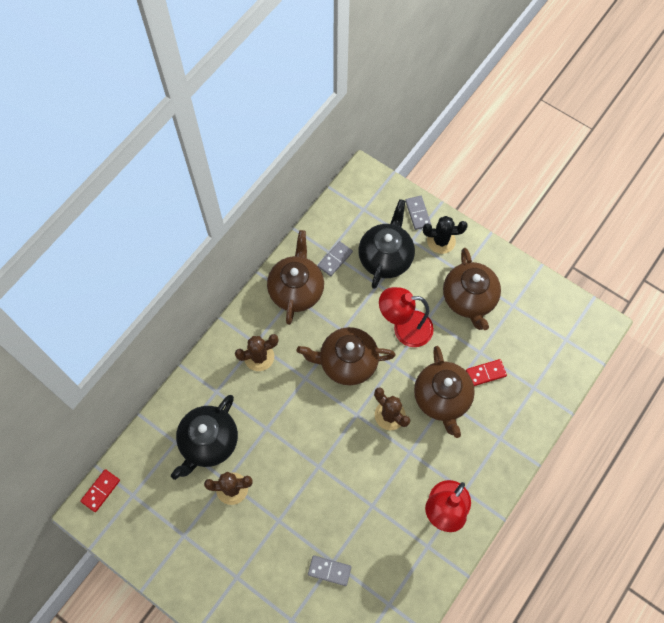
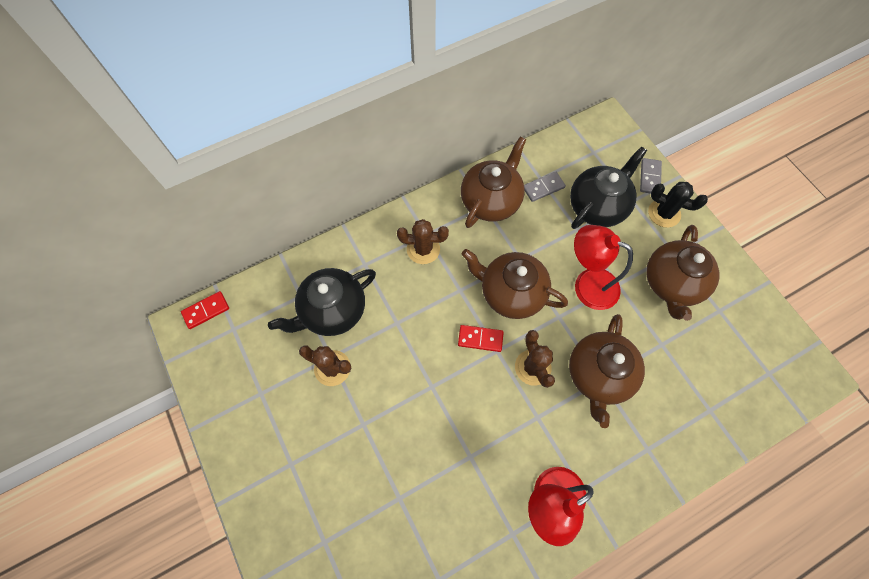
camera: 25 degrees right, 0 degrees up
(329, 570) = (391, 506): grey domino -> none
(485, 373) = (659, 369): red domino -> red domino (480, 339)

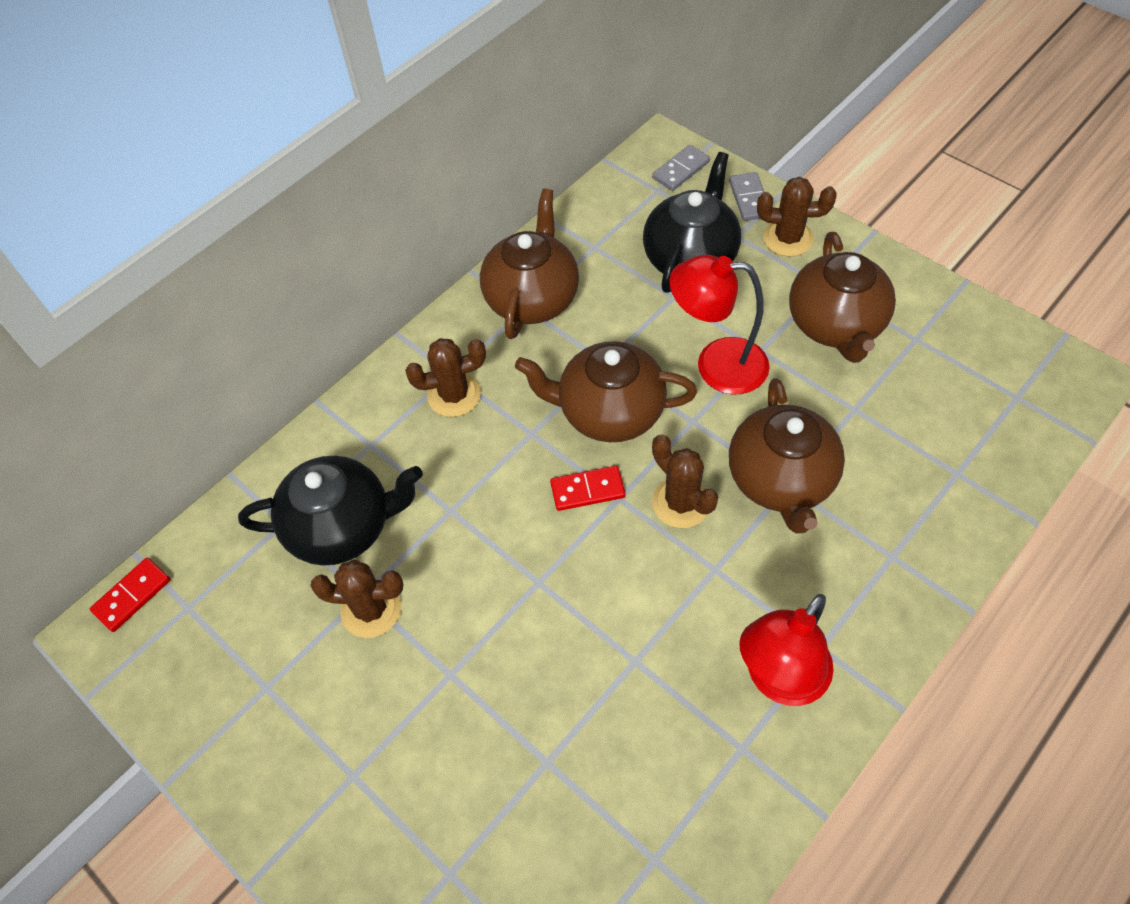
camera: 15 degrees left, 10 degrees down
(332, 311) = (342, 527): black teapot -> black teapot turned 135 degrees counterclockwise
(543, 187) = (603, 257): grey domino -> grey domino (681, 170)
(664, 213) = (788, 238): black cactus -> brown cactus

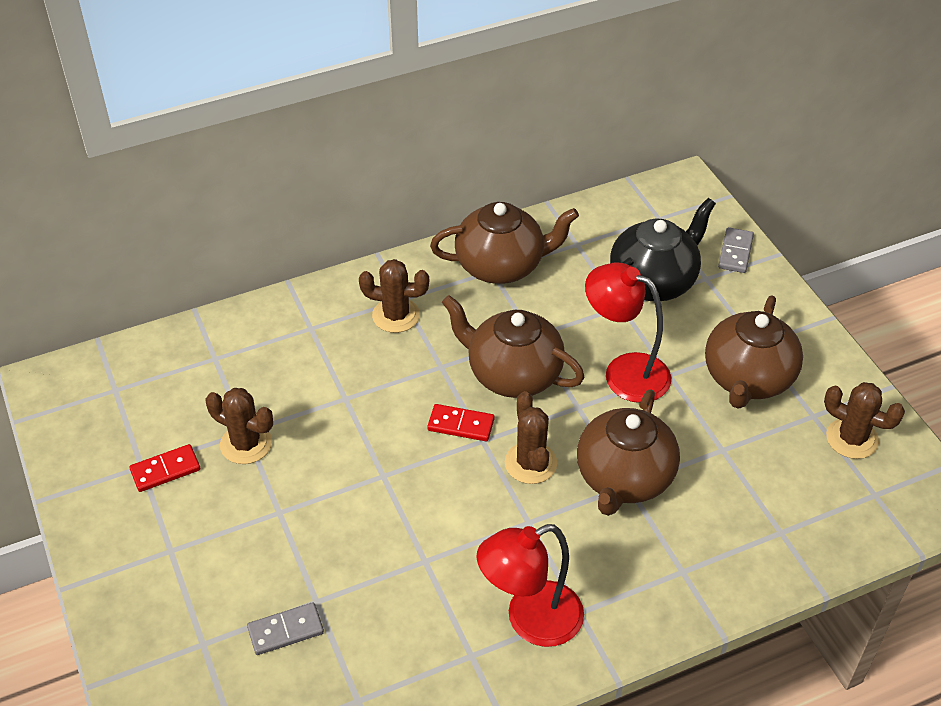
camera: 20 degrees right, 10 degrees down
(132, 595) = (80, 366): red domino -> red domino (165, 470)
(342, 527) = (257, 378): black teapot -> none
(532, 298) = (501, 265): brown teapot -> brown teapot turned 45 degrees clockwise
(681, 170) = (689, 208): grey domino -> grey domino (285, 630)
(788, 238) = (749, 296): brown cactus -> brown cactus (852, 438)

